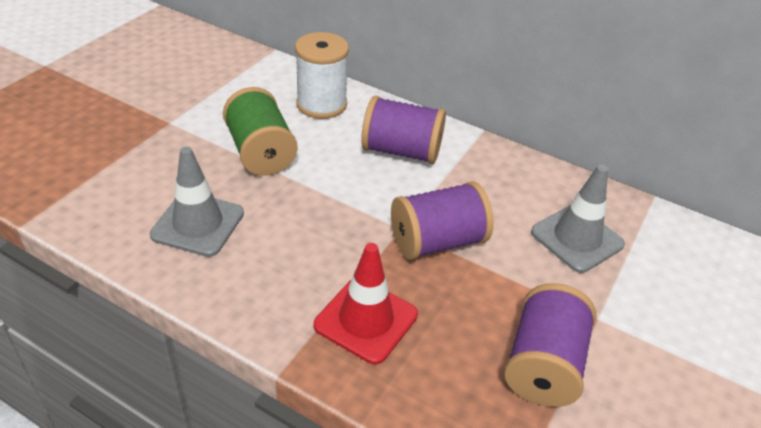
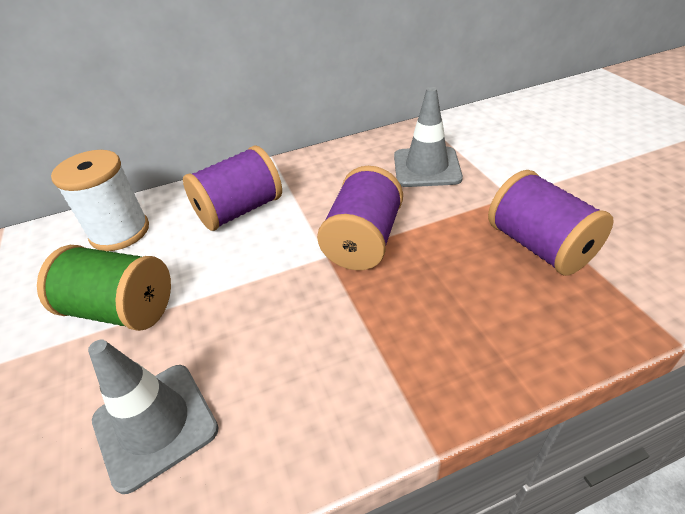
camera: 45 degrees left, 0 degrees up
(366, 320) = (415, 337): red traffic cone -> none

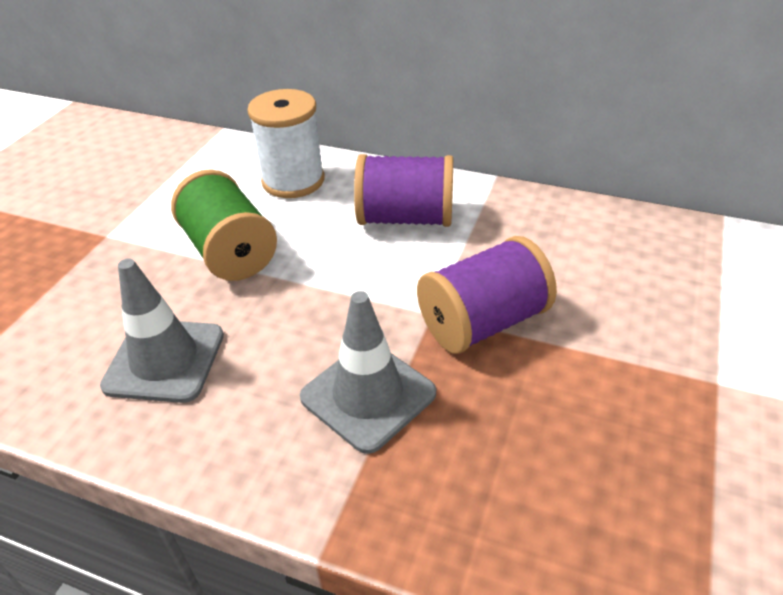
camera: 40 degrees right, 0 degrees up
(426, 167) = (653, 285): grey traffic cone -> grey traffic cone (368, 395)
(539, 246) = (673, 463): purple spool -> none

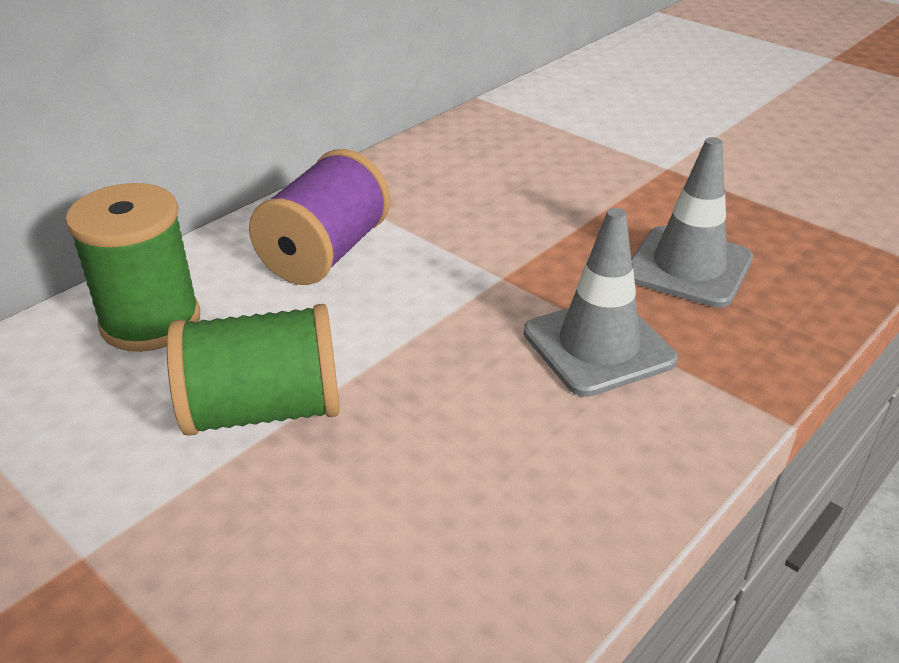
camera: 70 degrees left, 5 degrees down
(165, 360) = (451, 508): grey traffic cone -> grey traffic cone (688, 267)
(293, 181) = (150, 321): white spool -> green spool
(483, 322) = (534, 250): purple spool -> none

